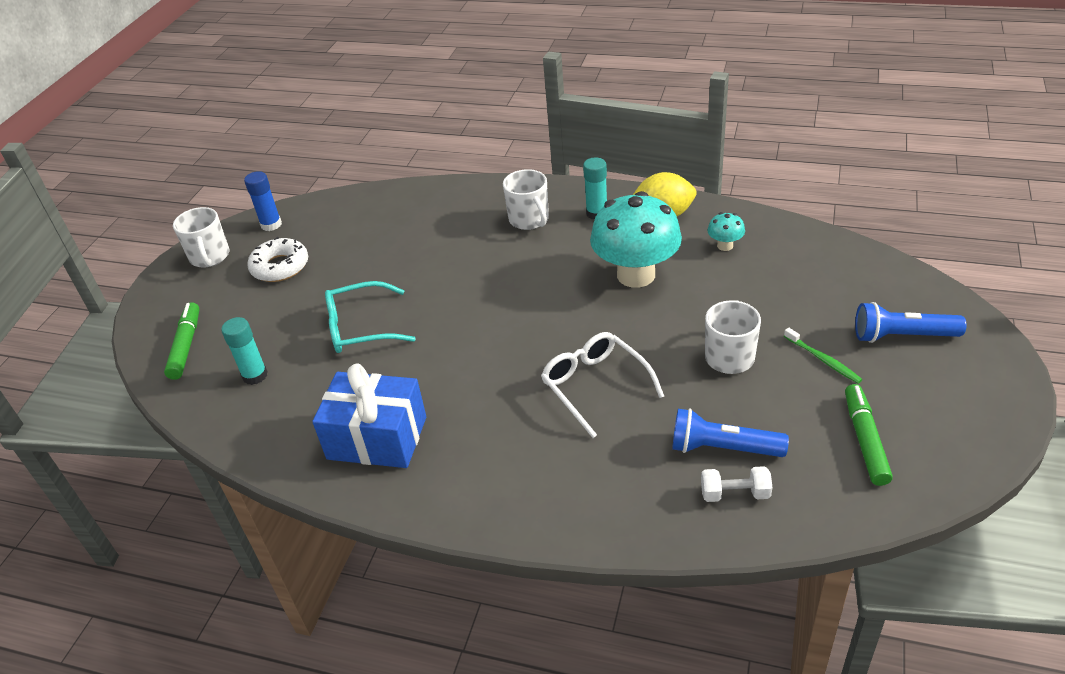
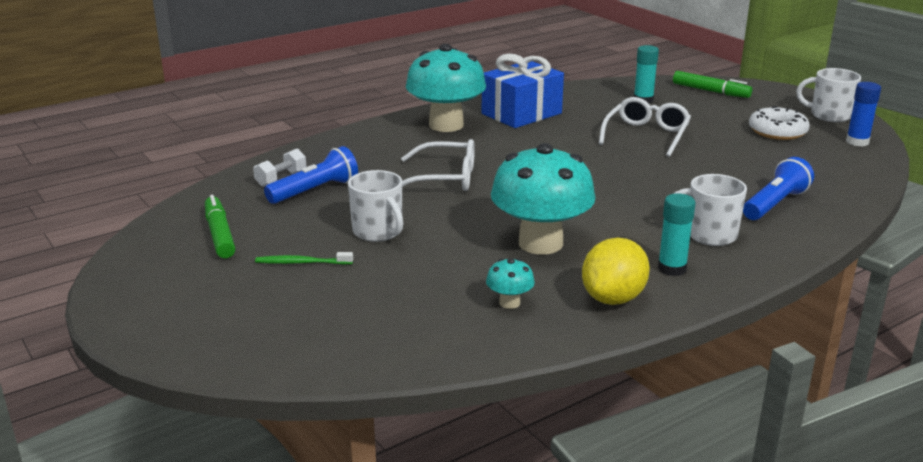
camera: 125 degrees right, 15 degrees down
(361, 327) = (646, 135): turquoise glasses -> white glasses
(469, 473) = (446, 125): none -> turquoise mushroom
(865, 440) = (219, 234): green marker -> green marker turned 150 degrees counterclockwise
(902, 336) = (249, 310): blue flashlight -> blue flashlight (775, 204)

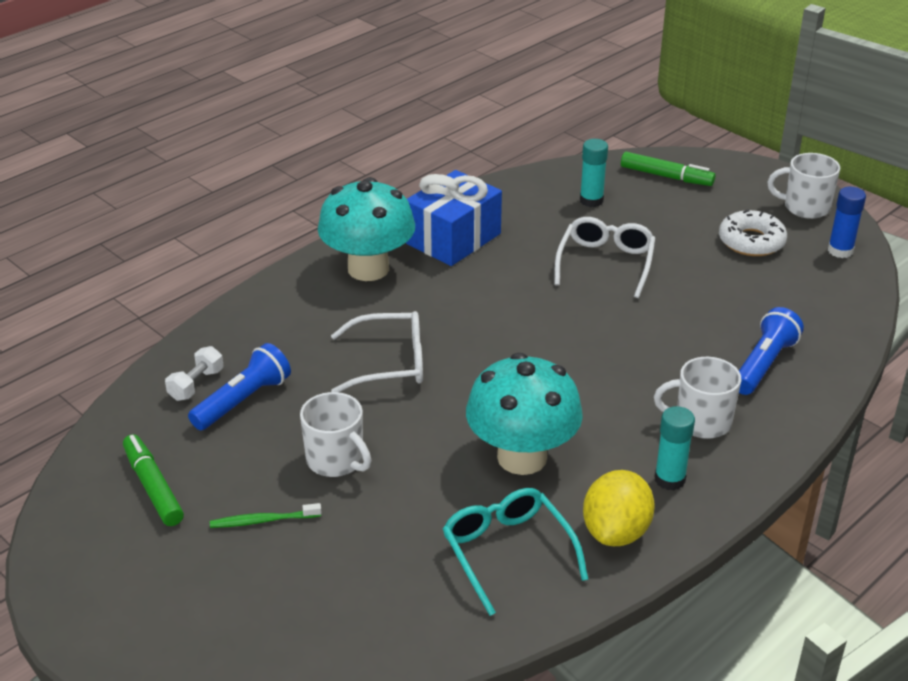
camera: 10 degrees left, 10 degrees up
(509, 303) = (508, 553): turquoise mushroom -> turquoise glasses

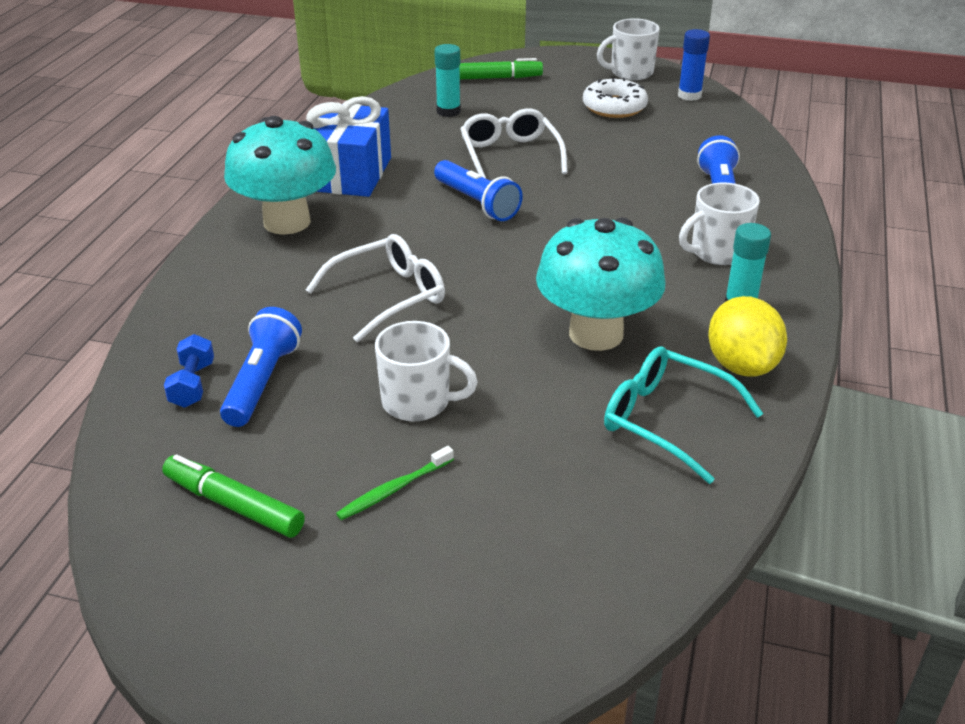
camera: 30 degrees left, 0 degrees up
(196, 384) = (192, 384): white dumbbell -> blue dumbbell
(534, 302) = (477, 203): none -> blue flashlight

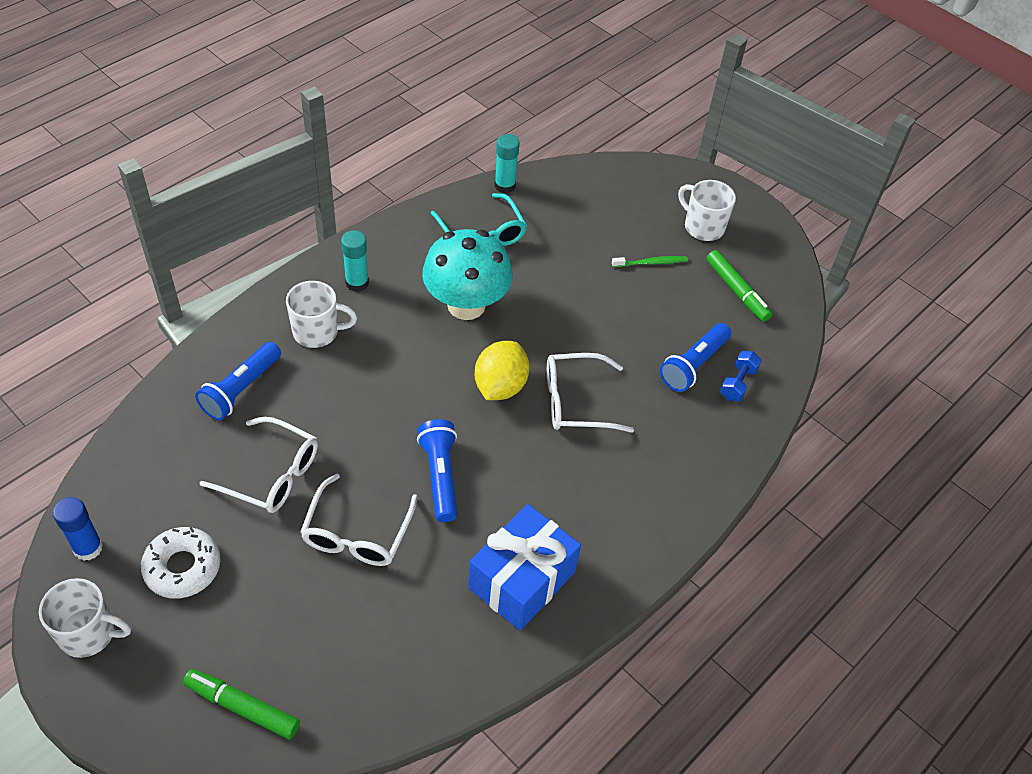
camera: 155 degrees left, 15 degrees up
(287, 222) = (611, 530): turquoise mushroom -> none
(418, 402) = (608, 307): white mug -> white mug (703, 227)
(448, 111) = (352, 653): turquoise glue stick -> turquoise glue stick (505, 186)
(619, 160) = (271, 474): none -> white glasses
(741, 365) = (405, 245): yellow lemon -> yellow lemon (500, 386)

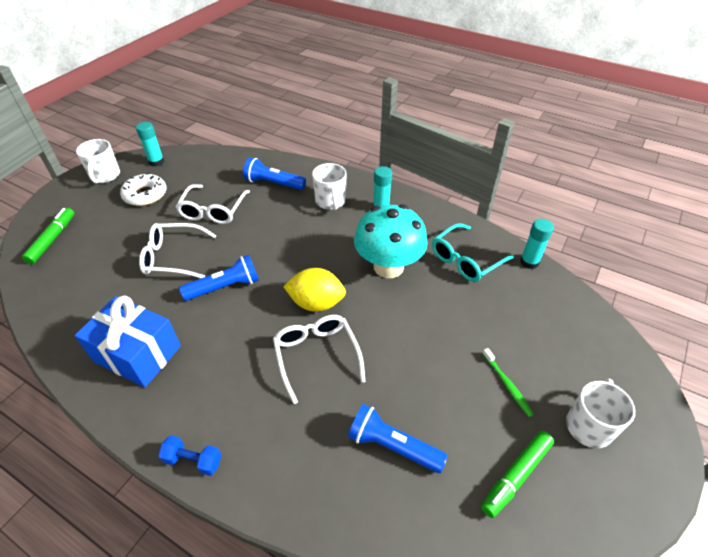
camera: 80 degrees right, 5 degrees down
(88, 548) = (156, 162): blue glue stick -> turquoise glue stick
(737, 383) = (385, 495): blue dumbbell -> blue dumbbell (193, 460)

